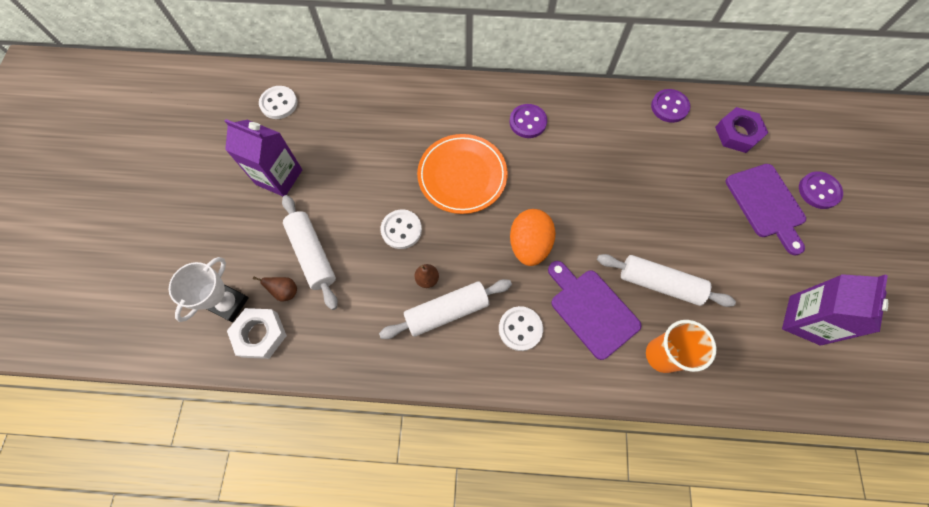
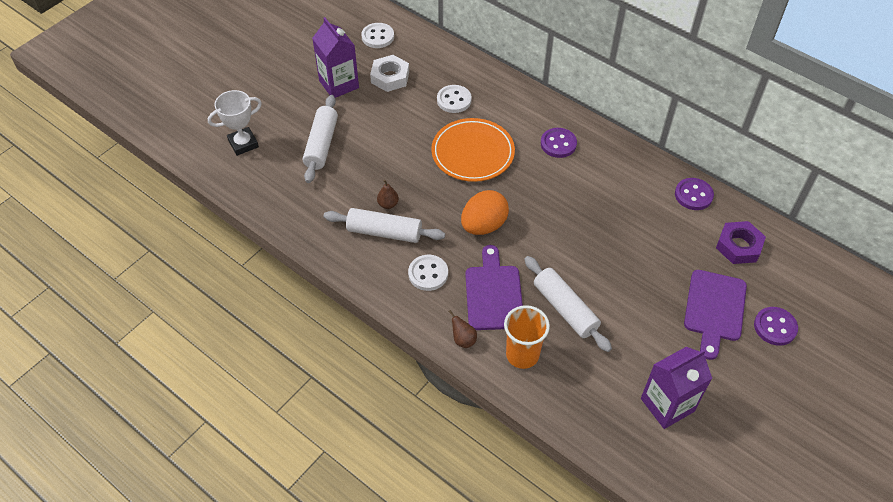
camera: 35 degrees right, 15 degrees down
(260, 334) = (248, 173): white nut -> white nut (390, 77)
(285, 291) = (285, 157): brown pear -> brown pear (463, 340)
(401, 230) = (396, 163): white button -> white button (454, 100)

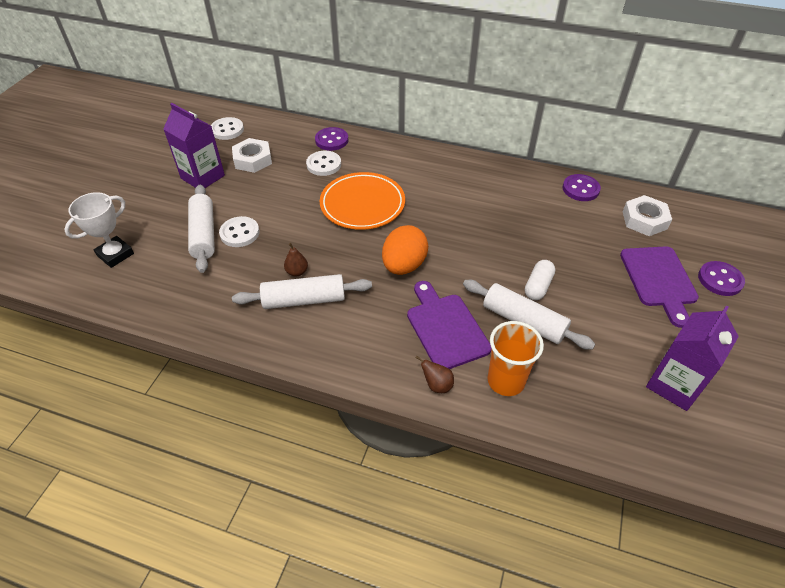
camera: 20 degrees left, 5 degrees down
(428, 274) = (368, 328): white button -> white button (240, 233)
(558, 144) = (439, 177): purple button -> purple button (331, 140)
(595, 281) = (538, 286): none -> white capsule
(738, 246) = (644, 220): purple nut -> white nut

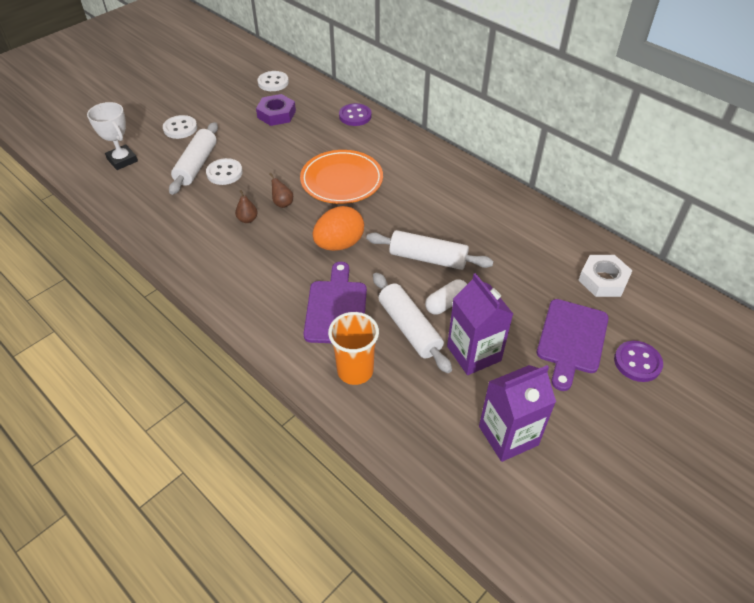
camera: 25 degrees right, 0 degrees up
(115, 254) = (122, 160): white trophy -> white trophy turned 75 degrees clockwise
(203, 177) = (227, 117): purple carton -> purple carton (474, 353)
(253, 160) = (276, 114): white nut -> purple nut
(304, 300) = (237, 244): white rolling pin -> white rolling pin (428, 258)
(324, 164) = (333, 136): white button -> white button (180, 128)
(437, 385) = (294, 351): brown pear -> brown pear (282, 203)
(580, 189) = (559, 230): purple button -> none

